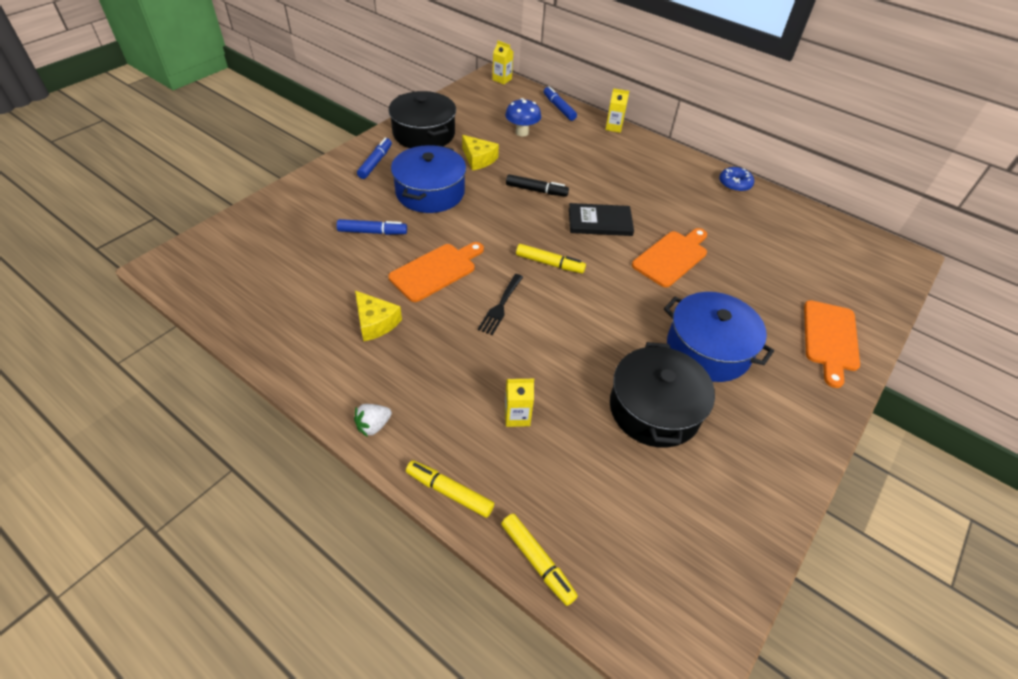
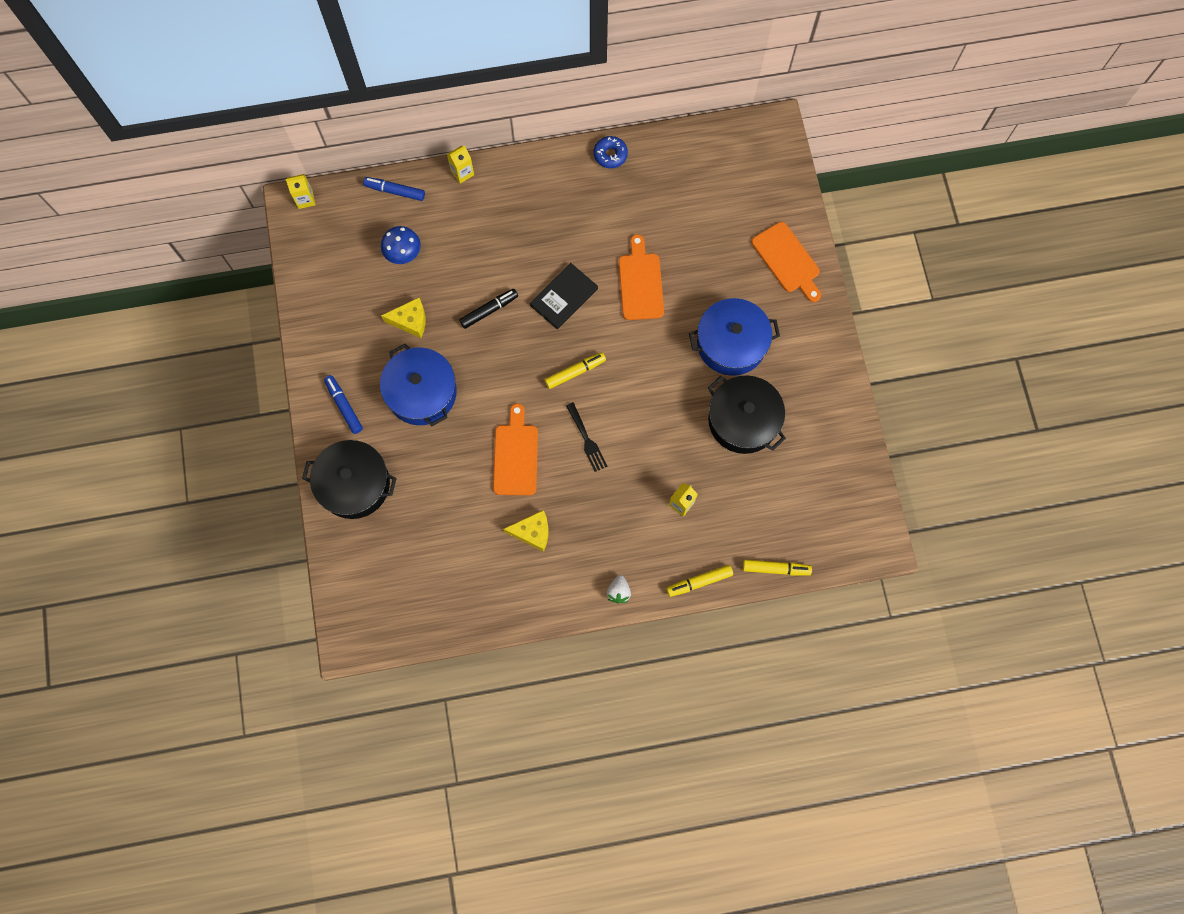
camera: 45 degrees left, 25 degrees up
(372, 232) = (434, 470): blue marker -> none
(424, 133) = (334, 336): black pot -> black pot (354, 484)

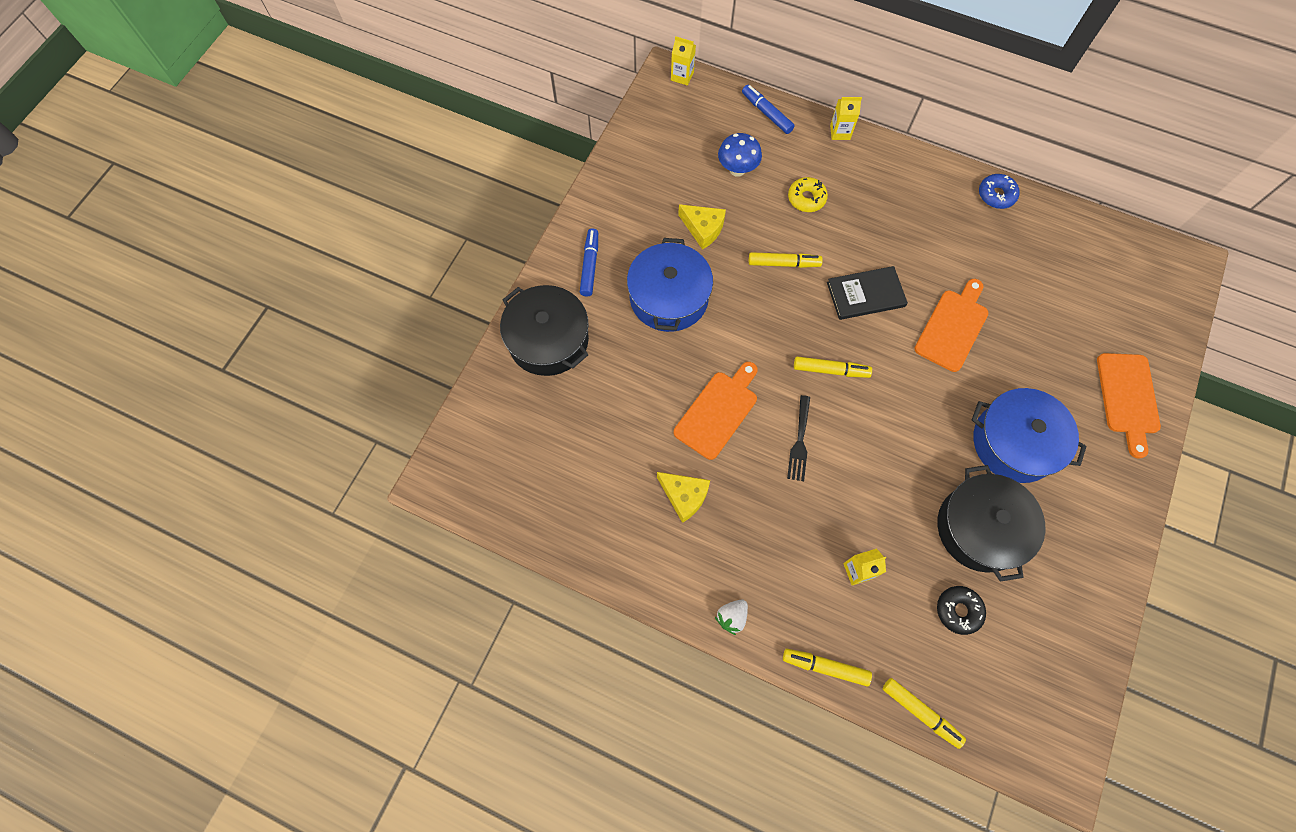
camera: 35 degrees right, 5 degrees down
(472, 246) = (806, 198): none -> yellow donut
(489, 310) = (783, 263): black marker -> yellow marker
(761, 486) = (958, 610): none -> black donut

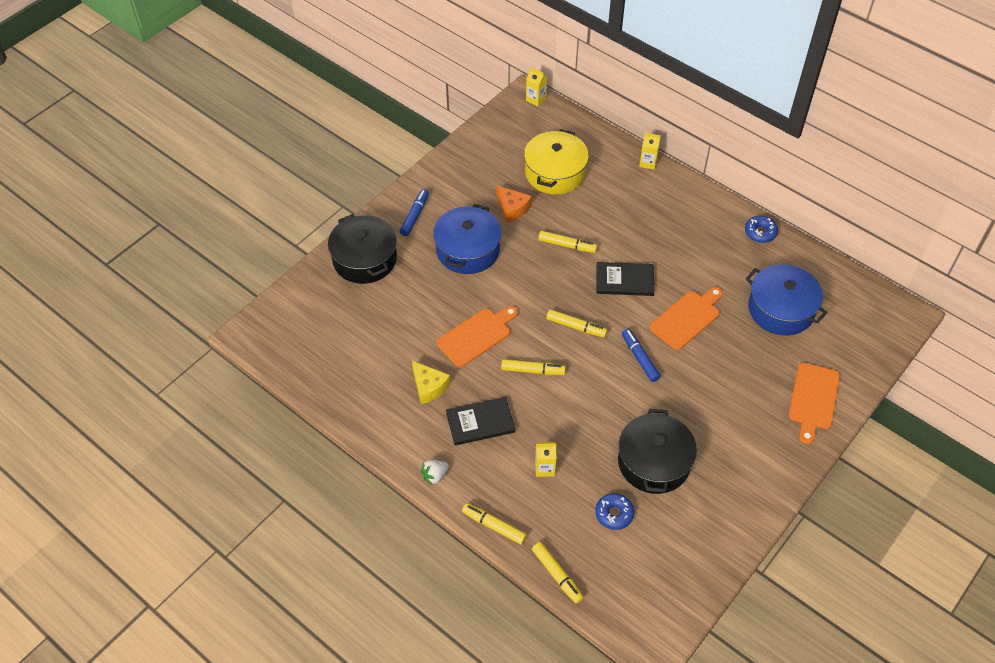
camera: 15 degrees right, 15 degrees down
(703, 229) = (512, 208): yellow cheese -> orange cheese
(737, 169) = (555, 173): blue mushroom -> yellow pot
(762, 529) = (480, 422): none -> black book
(767, 113) = (593, 138): blue marker -> blue marker (640, 358)
(799, 442) = (532, 370): black fork -> yellow marker
(806, 198) = (603, 204): yellow donut -> none
(958, 610) = (614, 514): black donut -> blue donut
(1014, 443) = (705, 410): blue pot -> blue pot (781, 309)

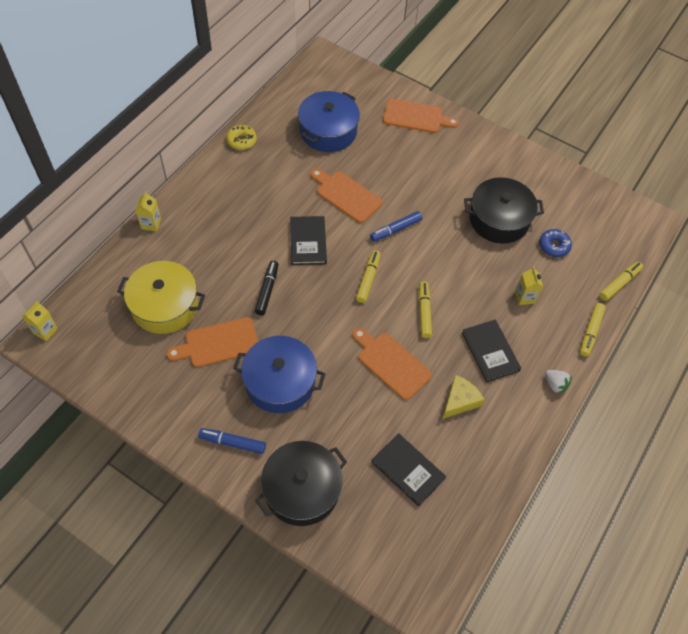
camera: 100 degrees left, 5 degrees up
(367, 336) = (408, 470): none -> black book
(512, 208) = (218, 343): orange cheese -> orange cutting board
(567, 245) = (267, 290): yellow marker -> black marker
(760, 232) = (241, 141): blue donut -> yellow donut

